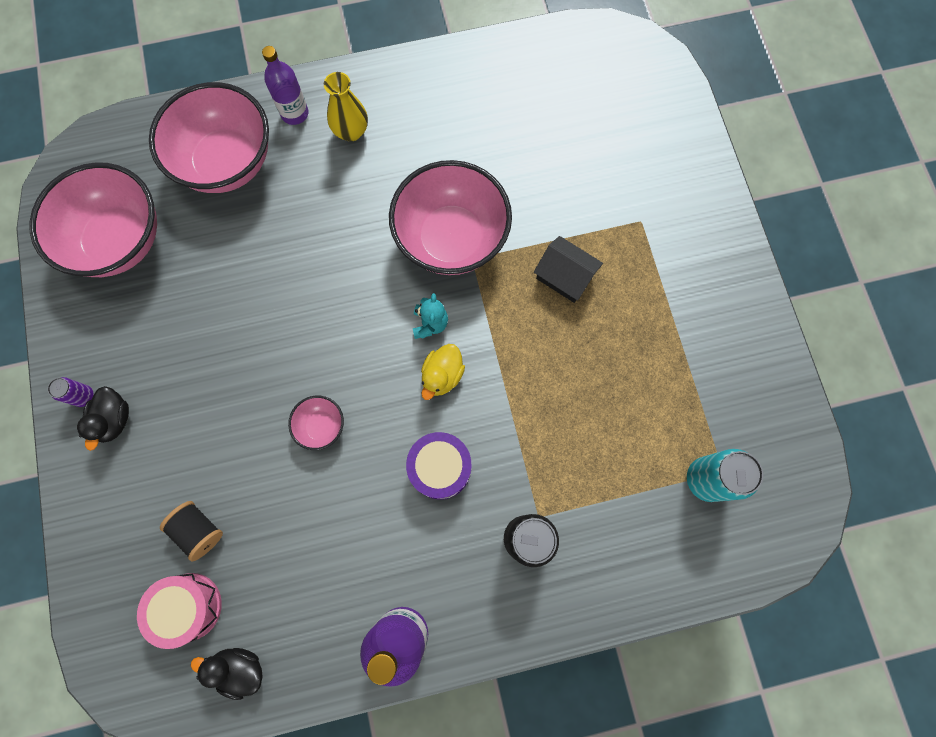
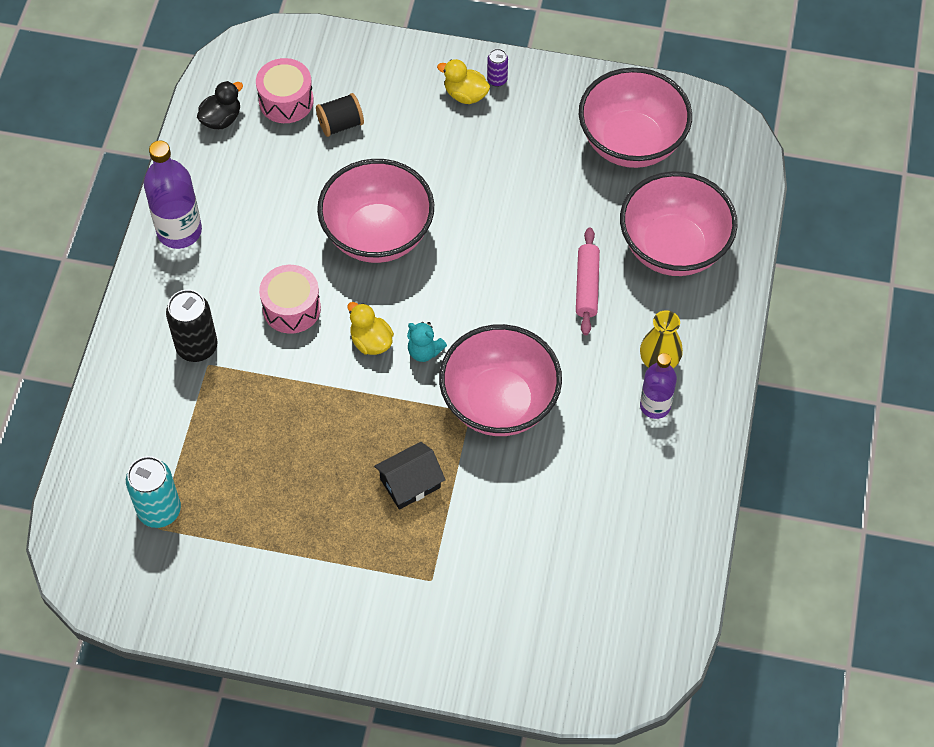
camera: 115 degrees right, 15 degrees down
(114, 419) = (465, 94): black duck -> yellow duck
(294, 113) = (703, 321): purple bottle -> purple bottle (655, 406)
(299, 216) = (587, 286): none -> pink rolling pin
(321, 426) = (378, 235): pink bowl -> pink bowl, size x2.29
(440, 468) = (291, 308): purple drum -> pink drum

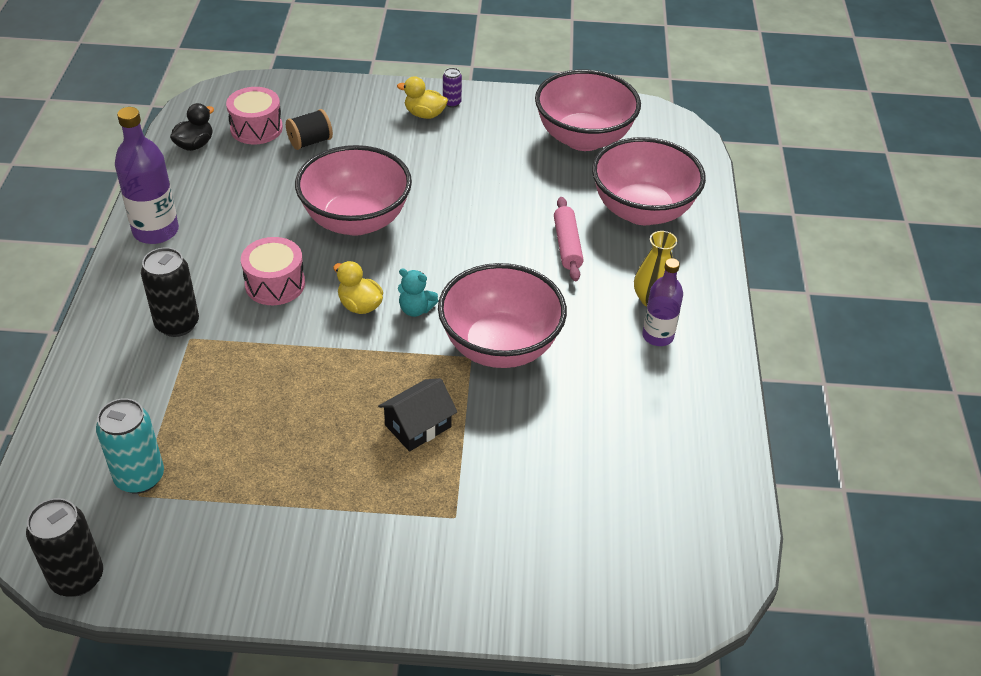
camera: 10 degrees left, 15 degrees down
(106, 602) = (77, 578): none -> black can

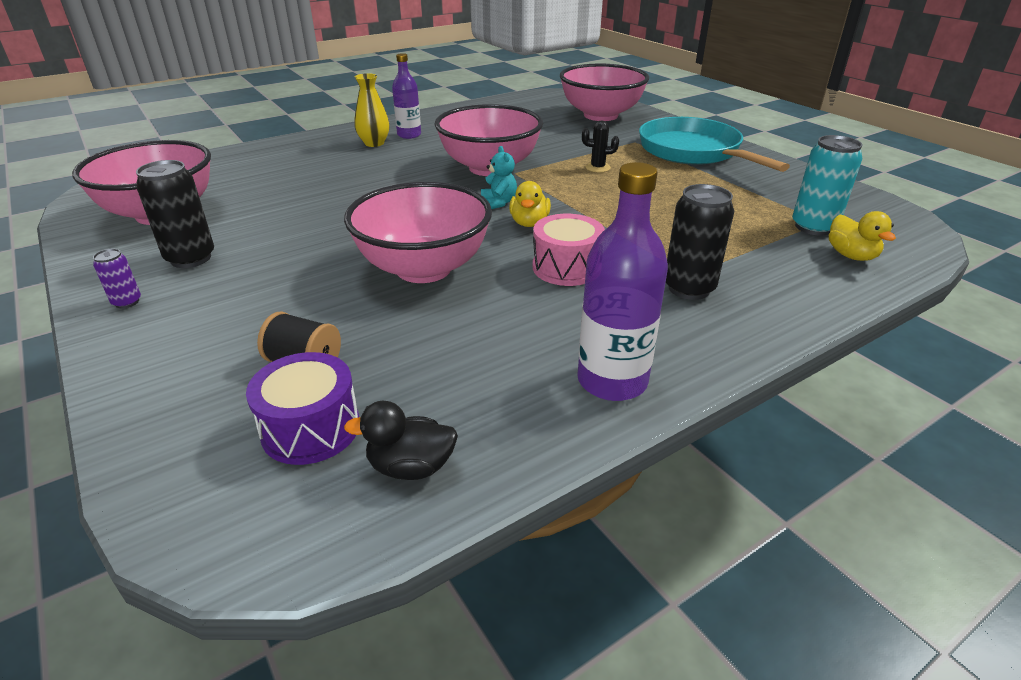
camera: 125 degrees left, 10 degrees down
(77, 578) = (895, 210): black can -> black can (191, 258)
(256, 128) = (311, 428): pink drum -> purple drum
(371, 546) = (693, 152): none -> turquoise pan
(418, 426) = (597, 168): black house -> black cactus
(424, 114) = (169, 309): yellow duck -> yellow duck (851, 255)
(567, 245) = (345, 178): pink rolling pin -> none
(642, 210) = (266, 168): pink bowl -> pink bowl (600, 115)

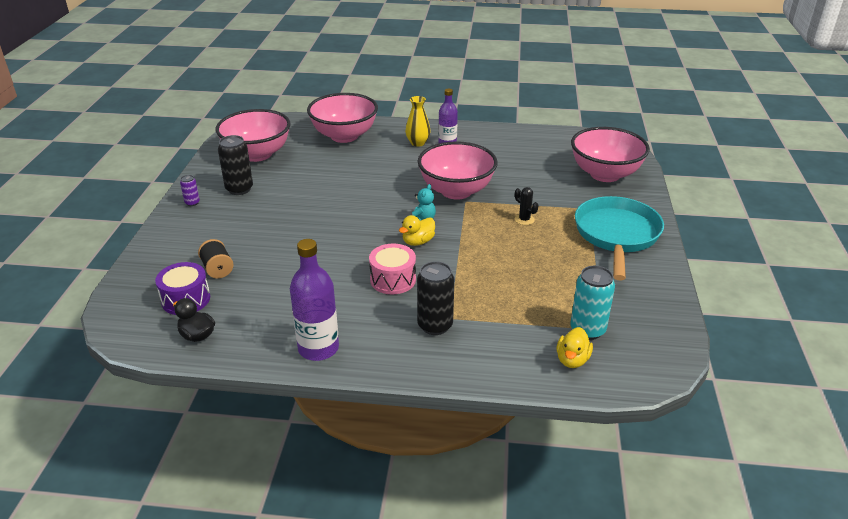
camera: 40 degrees right, 0 degrees up
(424, 268) = (325, 245): pink bowl -> pink bowl (344, 136)

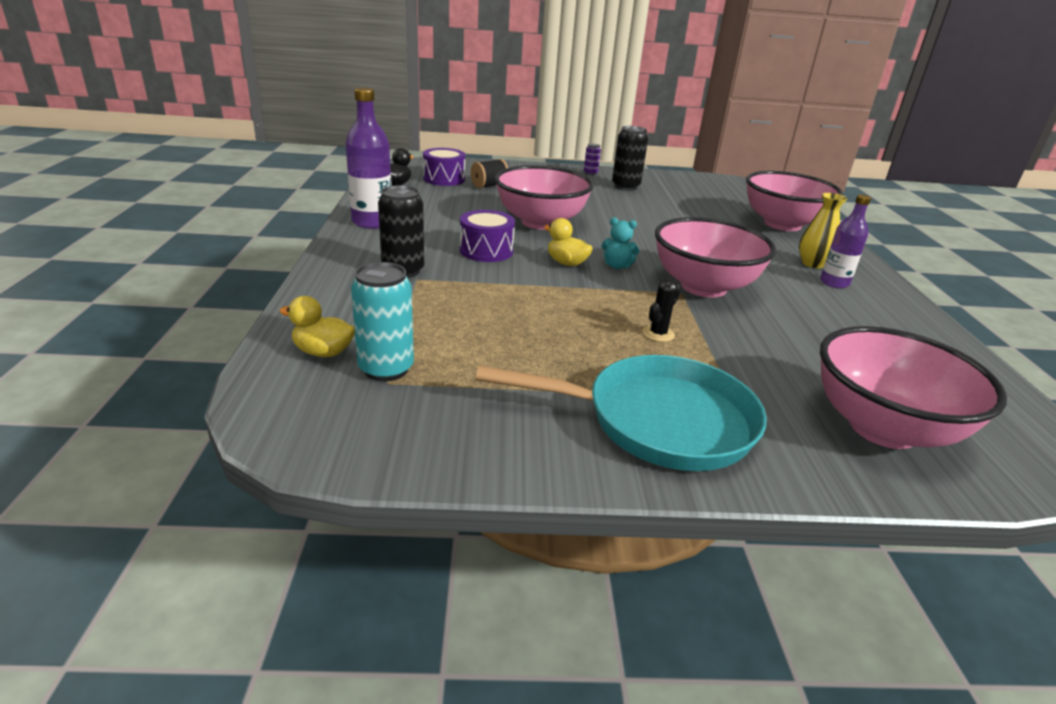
camera: 80 degrees right, 5 degrees down
(257, 154) = (698, 190): pink bowl -> pink bowl (540, 222)
(393, 279) = (486, 251): pink drum -> purple drum

